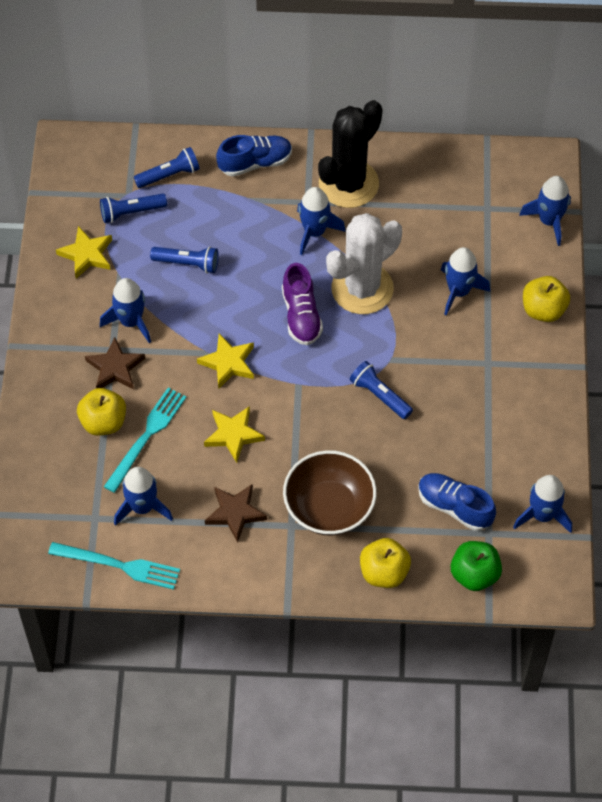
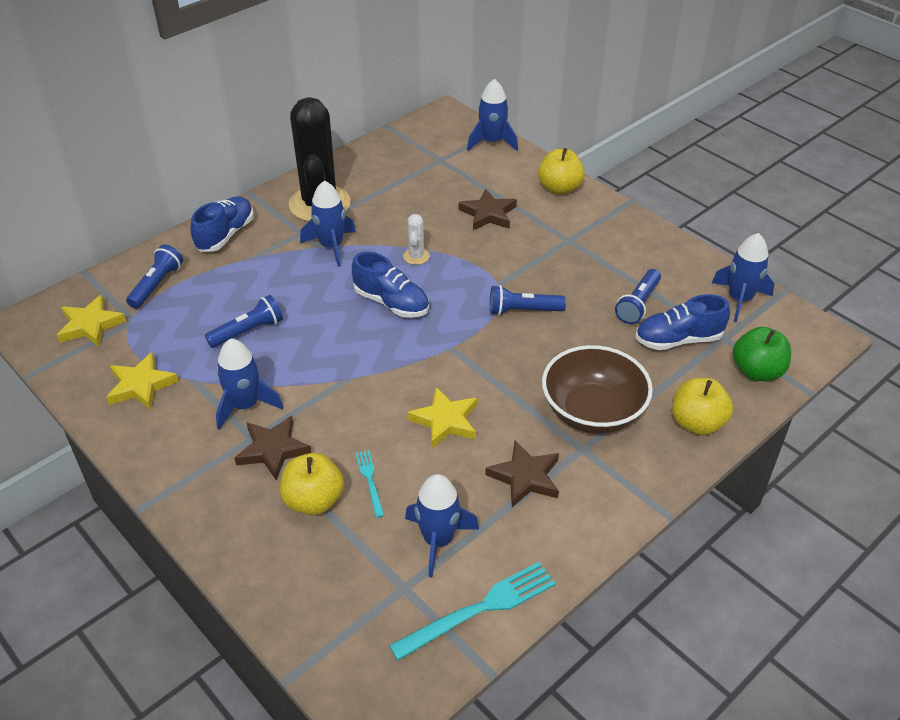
camera: 45 degrees left, 15 degrees down
(131, 212) = (150, 330): blue flashlight -> blue flashlight (638, 304)
(146, 436) = (370, 480): turquoise fork -> turquoise fork, size x0.52
(228, 363) = (373, 374): yellow star -> yellow star (90, 325)
(301, 315) = (391, 303): purple shoe -> blue shoe
(362, 288) = (416, 256): white cactus -> white cactus, size x0.41
(458, 291) = (488, 214): blue rocket -> brown star

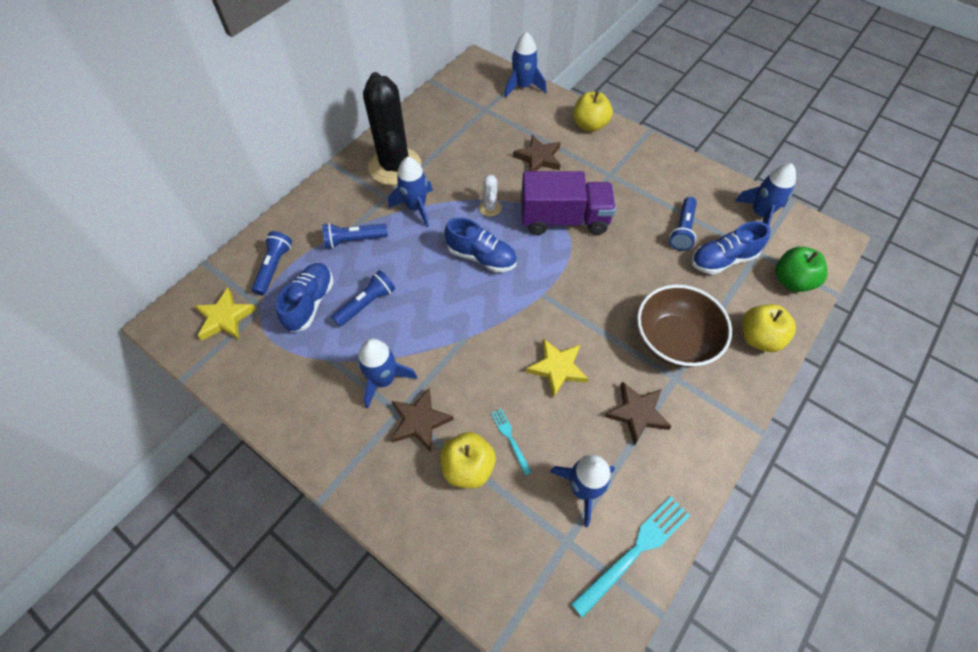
camera: 10 degrees left, 15 degrees up
(141, 385) = (286, 373): yellow star -> none
(225, 235) = (321, 208): blue shoe -> blue shoe (310, 303)
(499, 277) = (564, 219): none -> purple truck
(523, 311) = (592, 249): blue flashlight -> blue flashlight (354, 240)

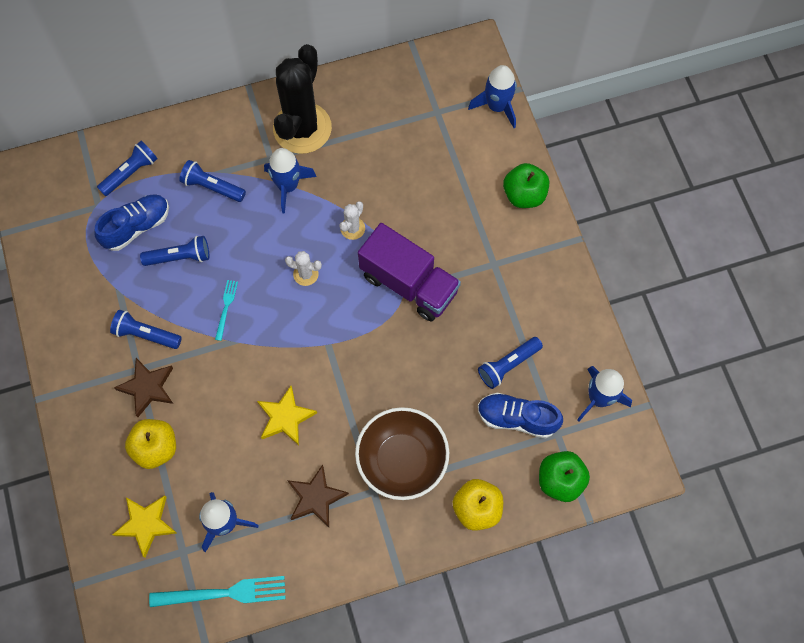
camera: 35 degrees right, 10 degrees up
(225, 318) = (64, 198): yellow star -> yellow star (146, 524)
(384, 379) = (146, 334): blue rocket -> blue flashlight
(481, 257) = (305, 274): blue shoe -> white cactus
(510, 438) = (203, 448): turquoise fork -> turquoise fork (226, 307)
(538, 158) = (441, 202): brown star -> none
(589, 125) = (524, 195): yellow apple -> green apple

